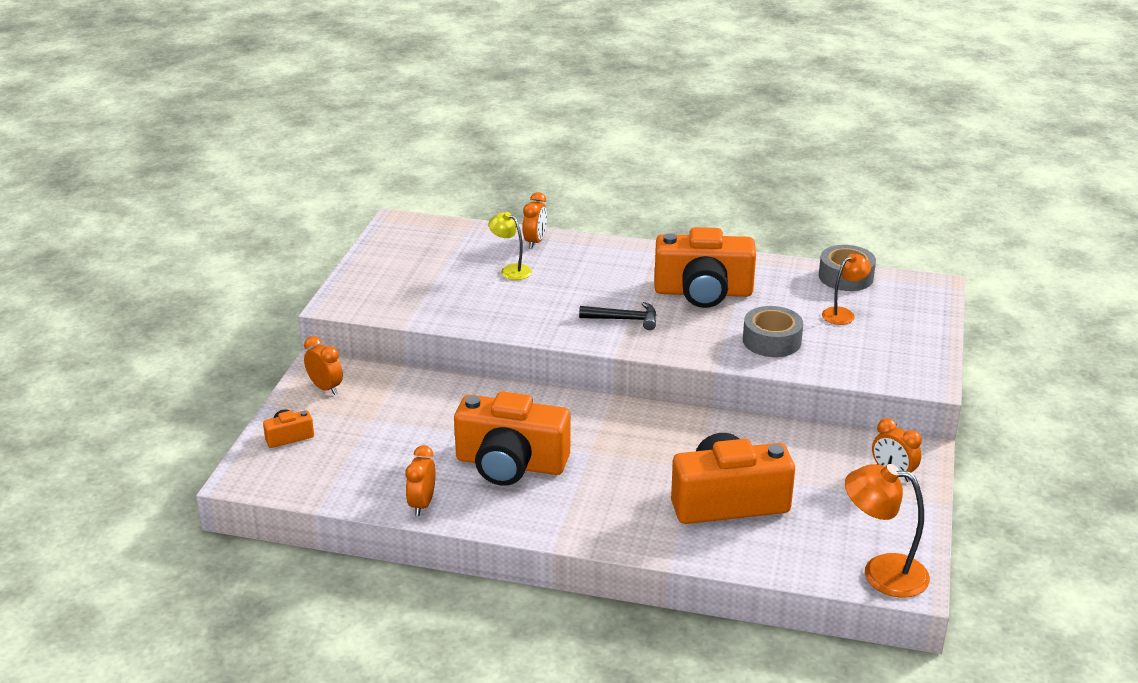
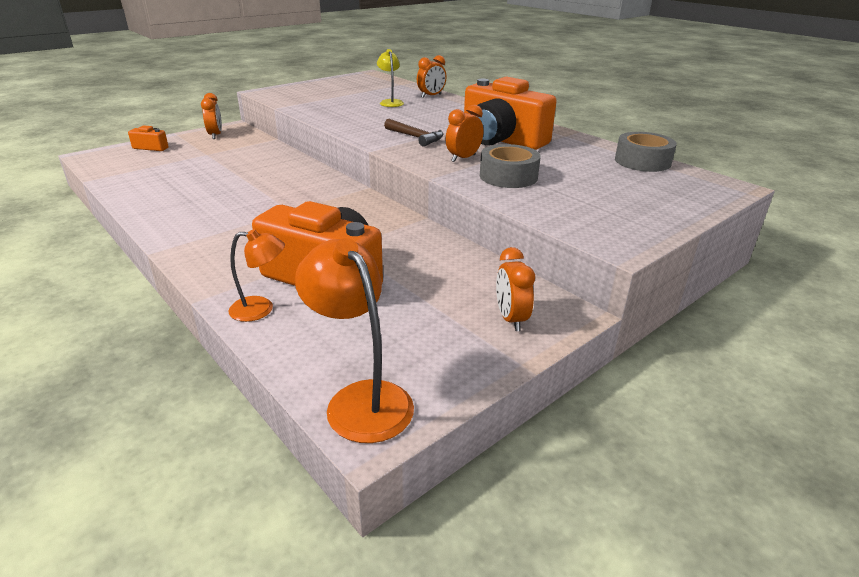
camera: 35 degrees right, 0 degrees up
(422, 504) = (139, 198): orange clock -> orange clock (463, 158)
(510, 464) = (230, 198): orange camera -> none
(624, 319) = (415, 137): black hammer -> brown hammer
(843, 314) = (603, 179): orange lamp -> orange lamp (261, 309)

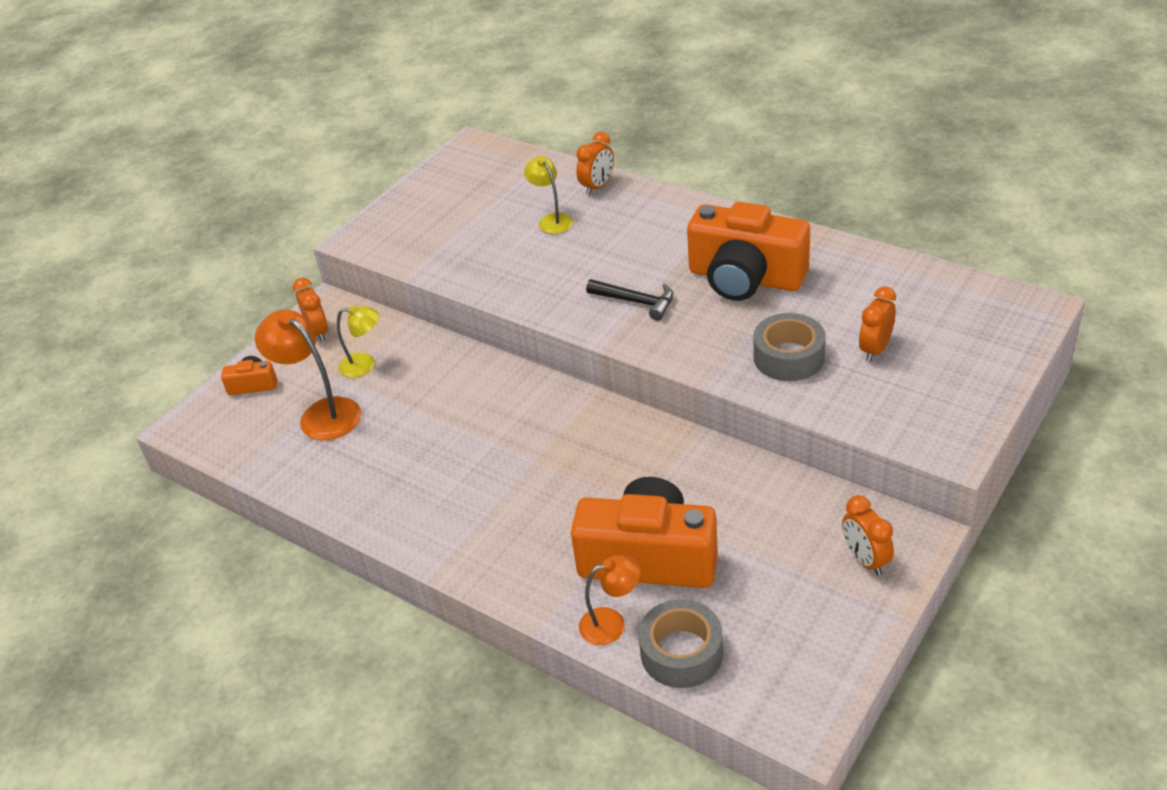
camera: 10 degrees left, 10 degrees up
(227, 152) = (365, 365): none -> yellow lamp
(360, 399) = (776, 699): orange lamp -> orange lamp (321, 413)
(415, 137) = (636, 302): brown hammer -> black hammer
(463, 158) = (719, 333): orange clock -> orange clock (875, 349)
(642, 161) = (928, 280): grey tape -> grey tape (681, 652)

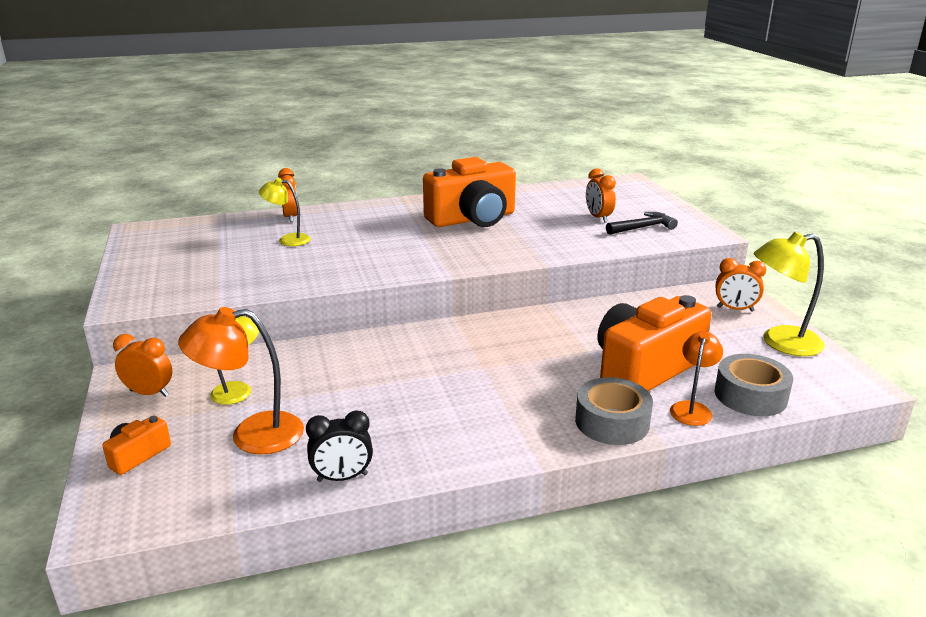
camera: 55 degrees left, 15 degrees down
(318, 489) = (342, 477): none -> black clock
(636, 302) = (429, 250): black hammer -> black hammer (642, 227)
(788, 357) = (565, 236): grey tape -> grey tape (612, 422)
(826, 629) = (780, 343): none -> yellow lamp

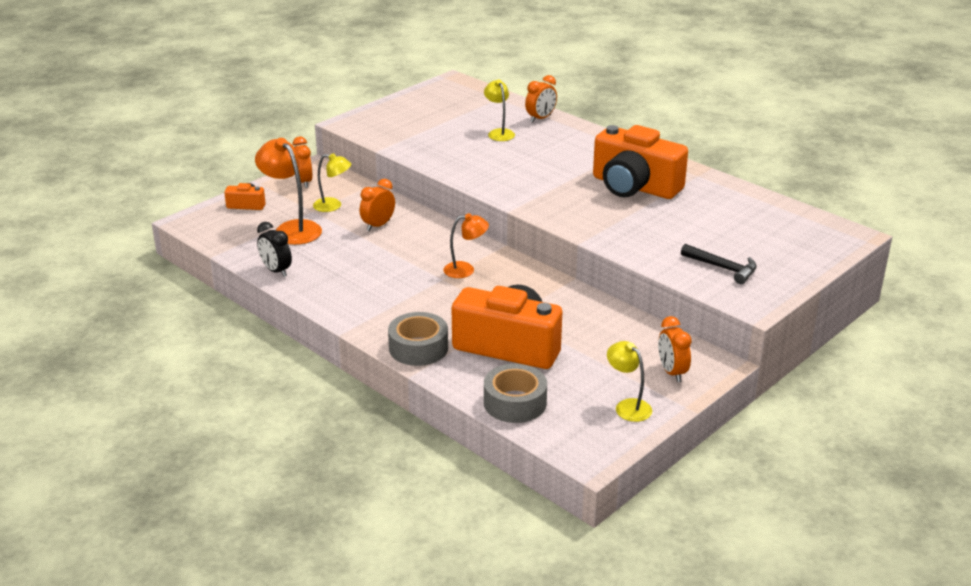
camera: 60 degrees right, 5 degrees up
(598, 217) = (718, 241): orange clock -> orange clock (378, 225)
(692, 408) = (468, 378): orange lamp -> orange lamp (465, 270)
(780, 343) = (628, 406): yellow lamp -> yellow lamp, size x0.62

